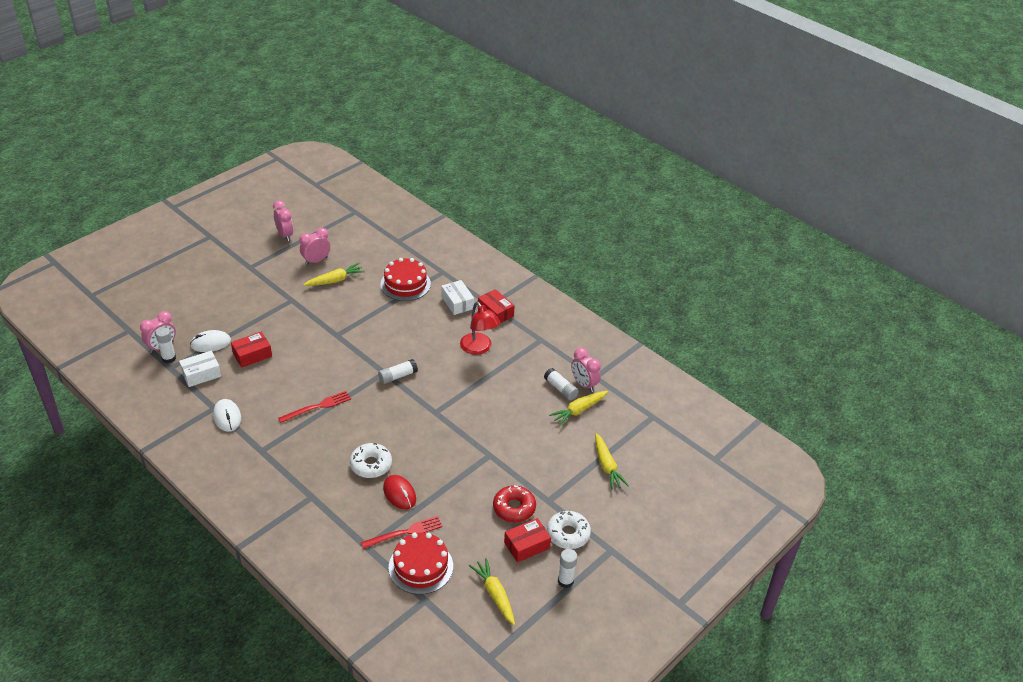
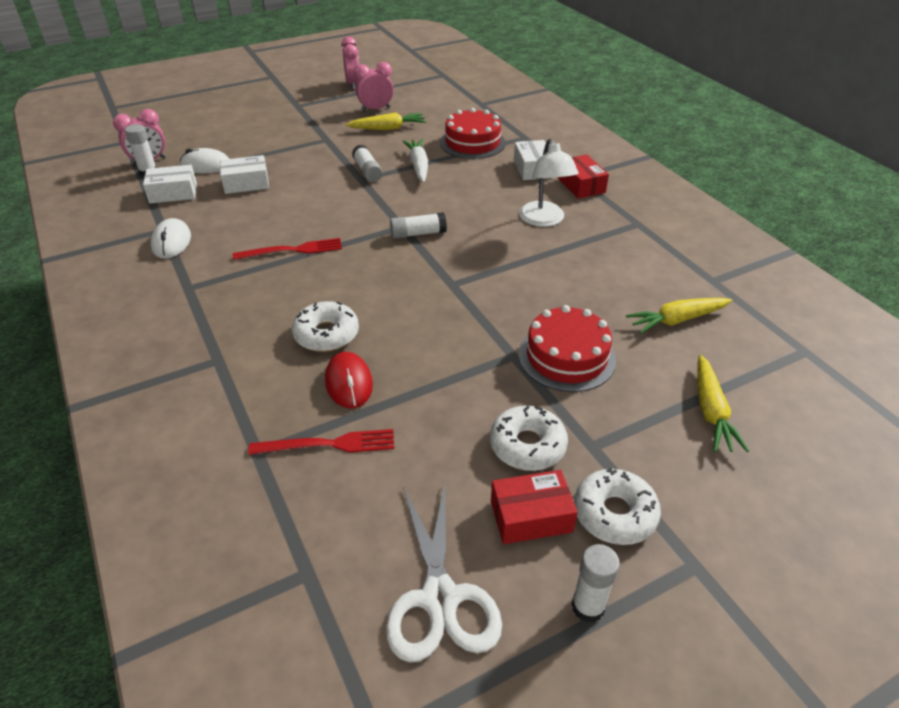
camera: 20 degrees right, 0 degrees up
(252, 355) = (246, 183): red box -> white box
(374, 315) = (418, 166): none -> white carrot
(421, 567) = (328, 509): red cake -> red cake (566, 357)
(479, 348) = (544, 220): red lamp -> white lamp
(495, 594) = (439, 598): yellow carrot -> white scissors
(514, 508) = (527, 445): red donut -> white donut
(560, 389) = (653, 287): white glue stick -> white glue stick (367, 171)
(584, 384) = (692, 287): pink clock -> none

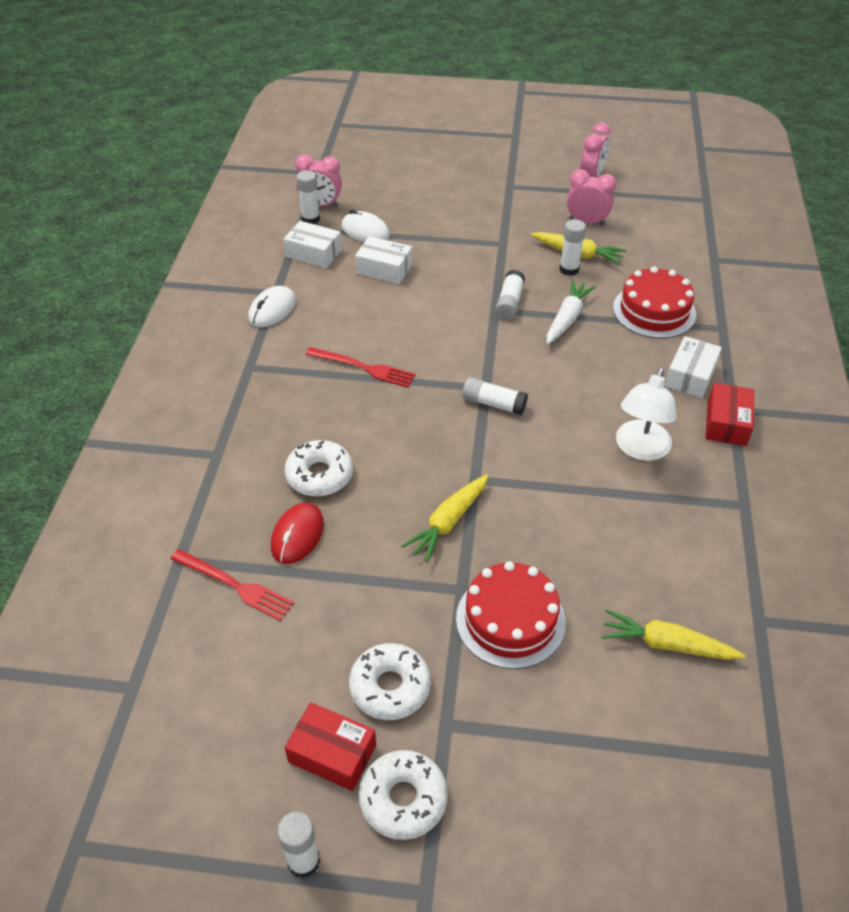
camera: 35 degrees right, 5 degrees up
(391, 139) = (569, 269): none -> white glue stick
(439, 598) = (203, 773): white scissors -> none
(711, 411) = (597, 762): yellow carrot -> yellow carrot (448, 522)

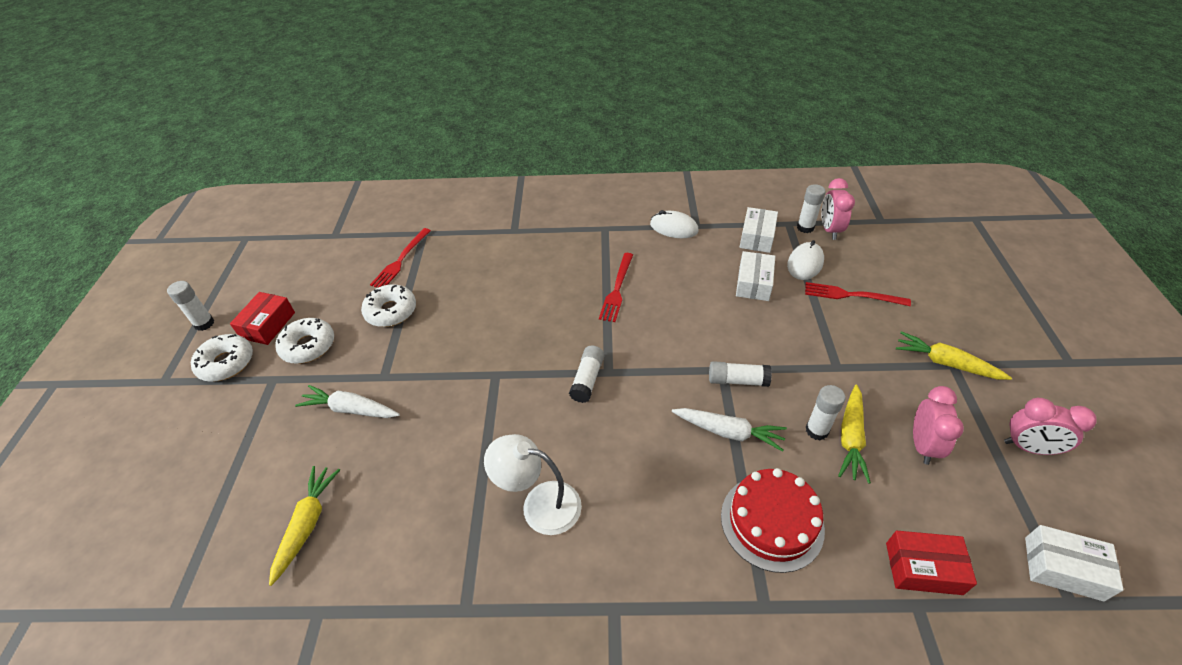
camera: 85 degrees right, 0 degrees up
(297, 535) = (440, 281): red mouse -> none
(319, 475) = (496, 283): white donut -> white donut (391, 311)
(417, 214) = (852, 295): none -> red fork
(448, 522) = (449, 362): yellow carrot -> yellow carrot (946, 363)
(510, 620) = (351, 409): red cake -> white carrot
(690, 376) = (662, 561): white box -> white box (1063, 568)
(726, 423) = (588, 599): red box -> red box (923, 568)

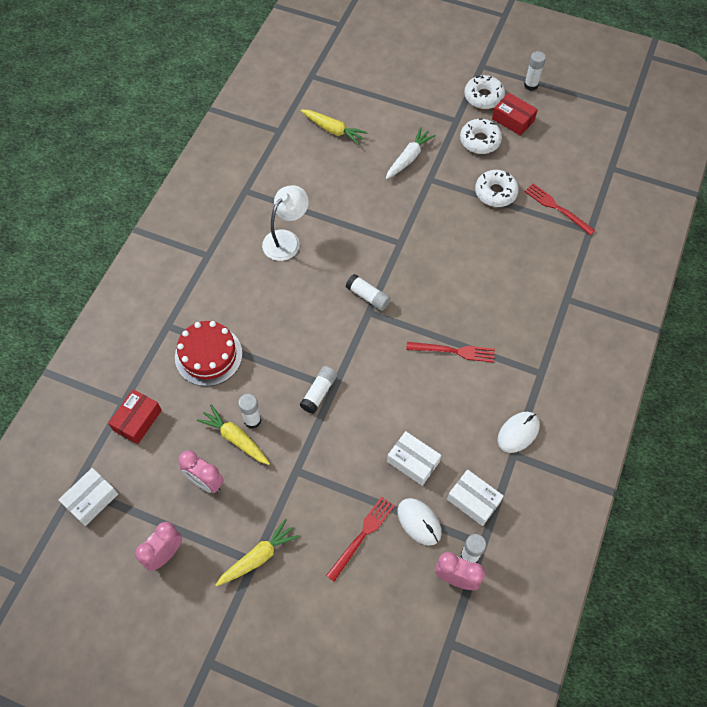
camera: 110 degrees right, 15 degrees up
(617, 289) = (453, 351): red fork -> red fork turned 150 degrees clockwise
(728, 432) = (280, 364): white carrot -> none

